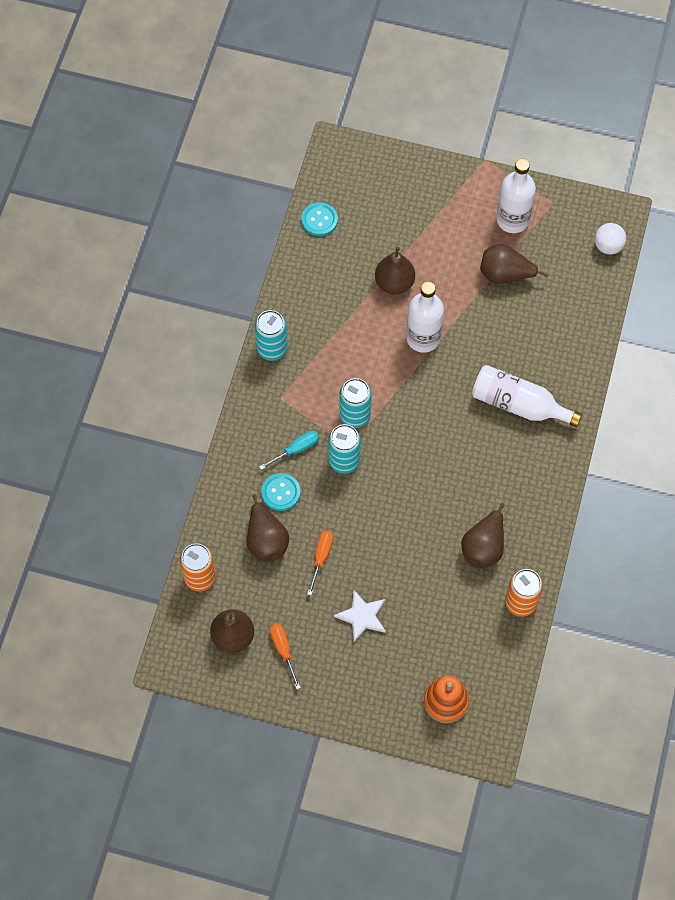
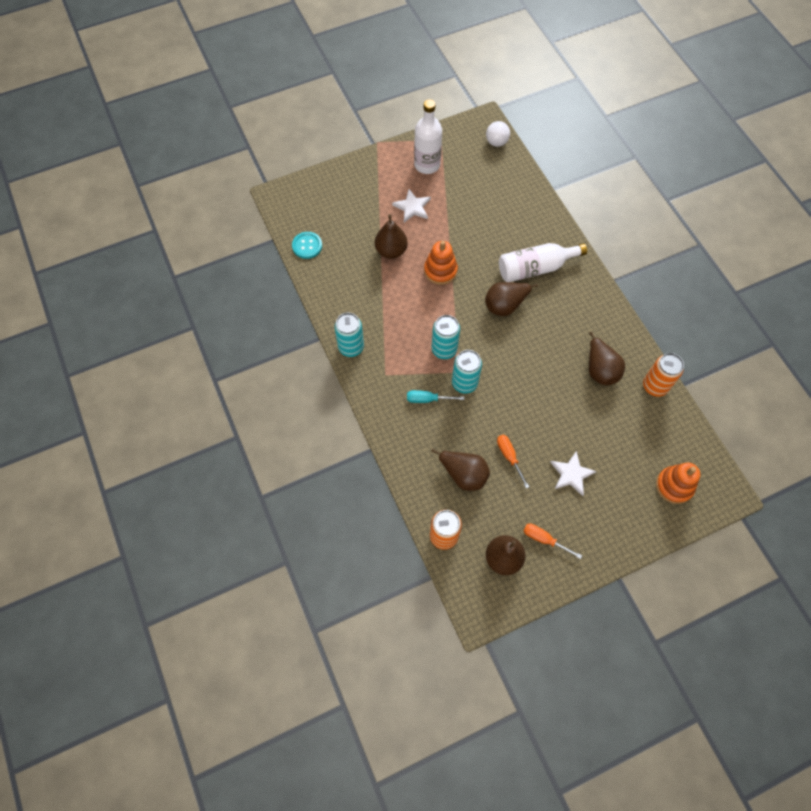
camera: 40 degrees left, 0 degrees up
(281, 492) = (443, 435): turquoise button -> none
(296, 449) = (427, 399): turquoise screwdriver -> turquoise screwdriver turned 105 degrees counterclockwise
(423, 338) = (440, 271): white bottle -> orange stacking toy
(456, 254) = (412, 207): none -> white star
(505, 274) = (453, 199): brown pear -> brown pear (505, 305)

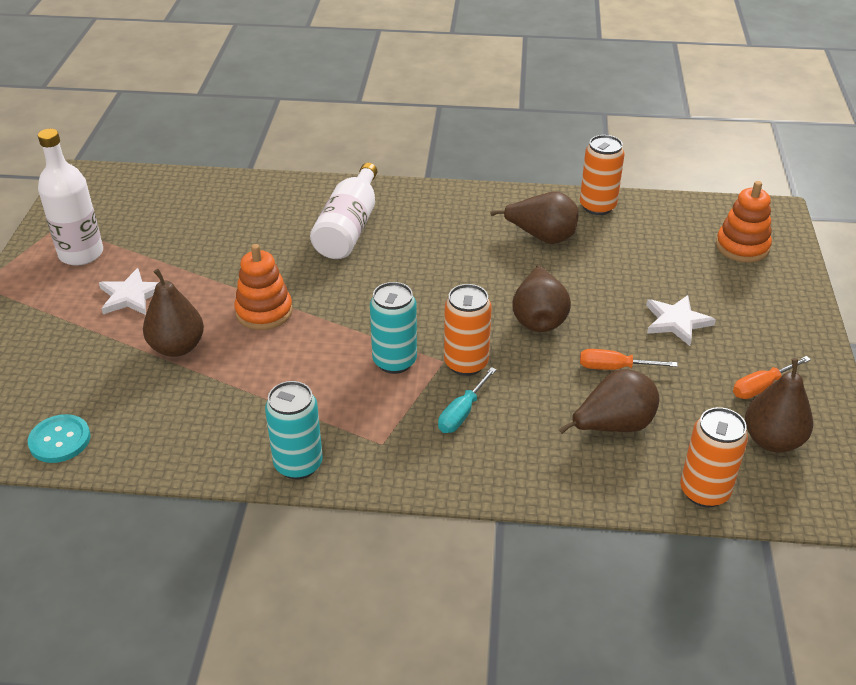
camera: 60 degrees left, 25 degrees down
(464, 383) = (466, 363): turquoise can -> orange can
(496, 142) = (127, 182): white ball -> none
(505, 305) = (378, 275): brown pear -> brown pear (539, 319)

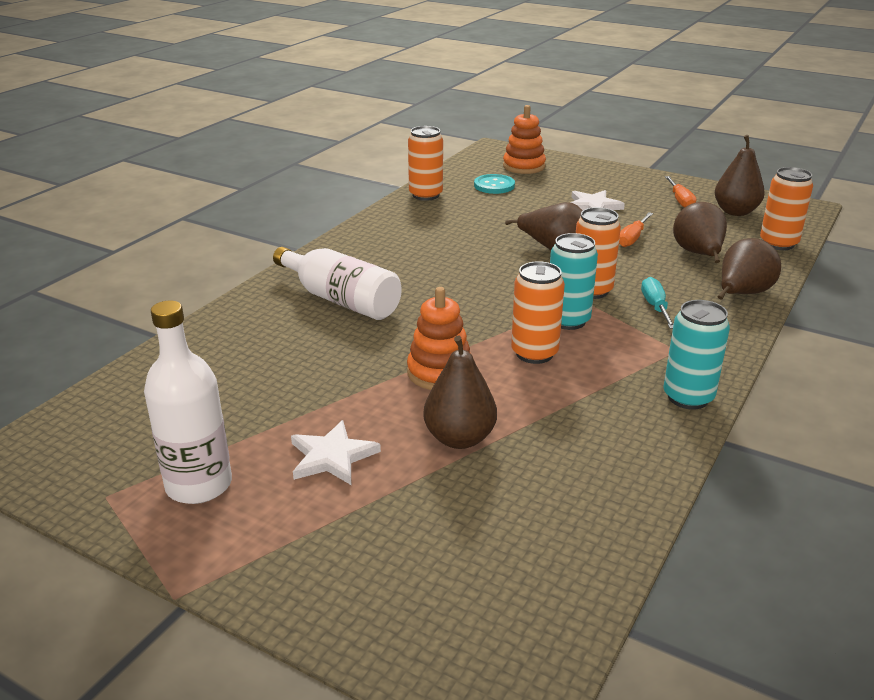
camera: 65 degrees left, 10 degrees down
(60, 440) = (578, 556): turquoise button -> turquoise button (494, 185)
(323, 355) = (534, 353): none -> orange can
(461, 413) = (655, 307): turquoise screwdriver -> turquoise screwdriver turned 150 degrees counterclockwise
(542, 237) = (445, 223): brown pear -> brown pear (741, 294)

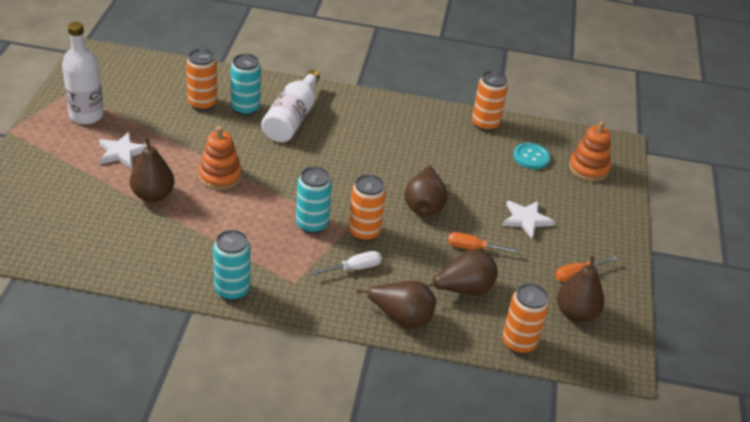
camera: 65 degrees right, 10 degrees up
(292, 330) = (245, 108): none -> turquoise can
(534, 353) = (260, 213): orange can -> orange can (202, 104)
(655, 307) = (355, 268): turquoise screwdriver -> white screwdriver

